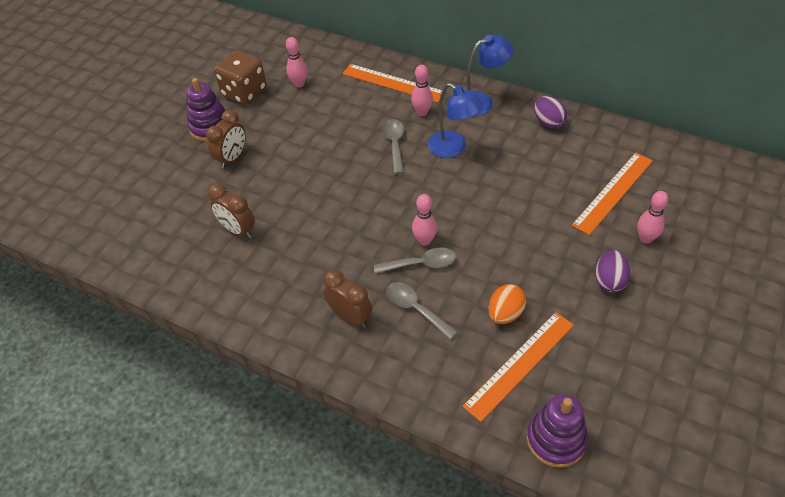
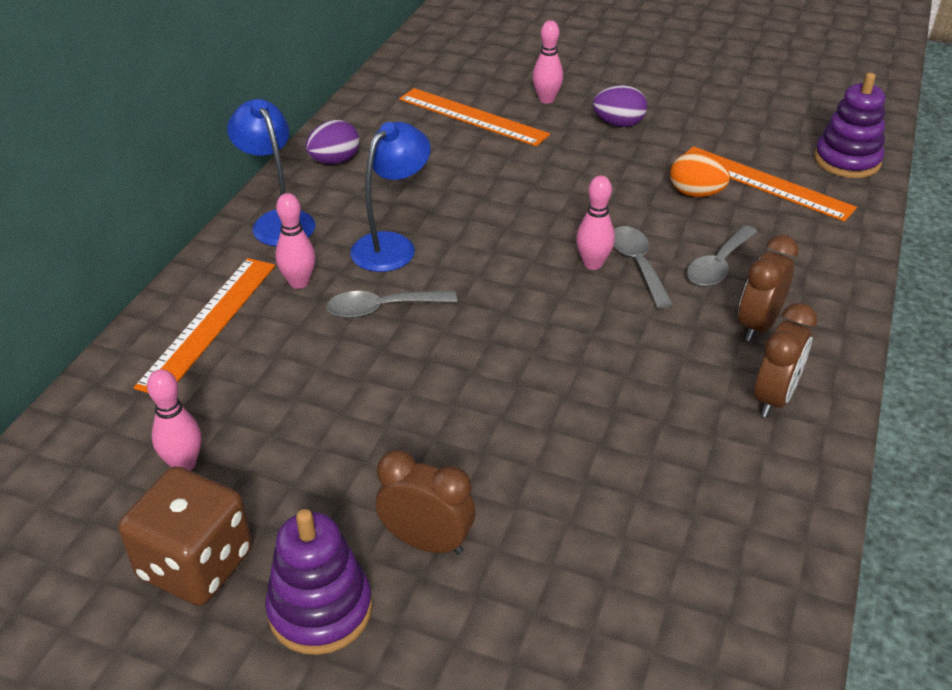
camera: 100 degrees left, 10 degrees down
(238, 230) = (625, 492): brown clock -> brown clock (774, 398)

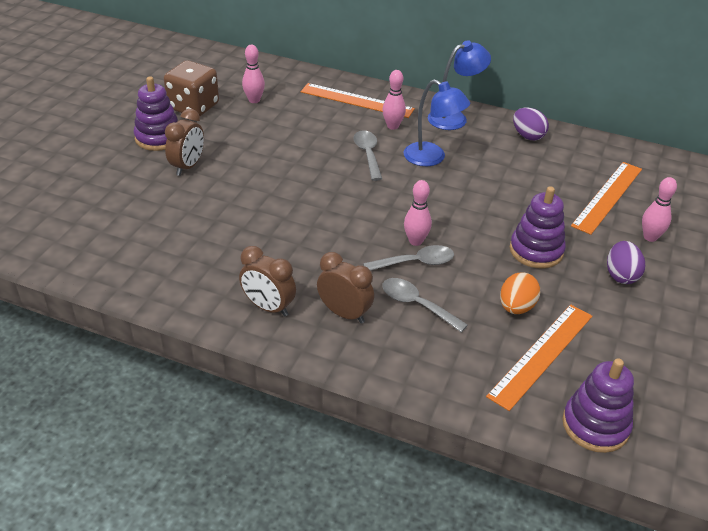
camera: 90 degrees right, 0 degrees up
(589, 173) = (536, 251): none -> purple stacking toy

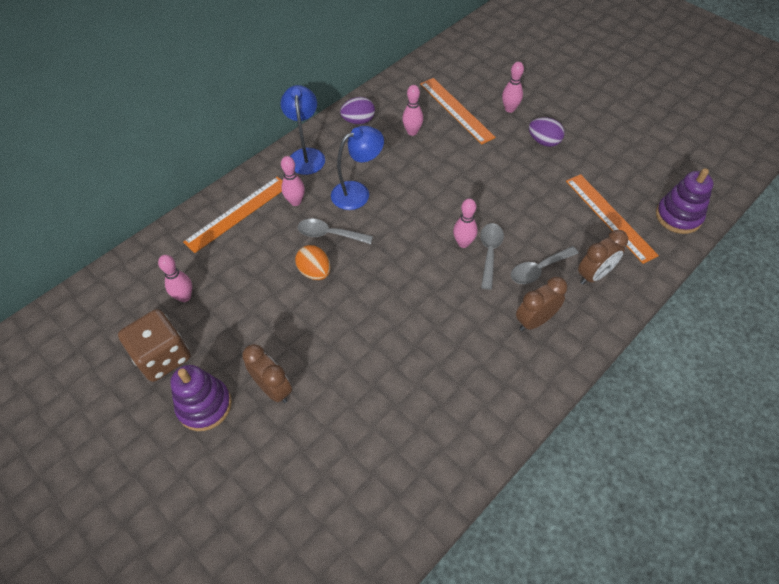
camera: 65 degrees left, 15 degrees up
(268, 307) = (511, 374): brown clock -> brown clock (594, 275)
(516, 307) = (559, 211): orange egg -> orange egg (315, 272)
(536, 251) = (502, 175): purple stacking toy -> none
(544, 173) = (412, 132): none -> pink bowling pin

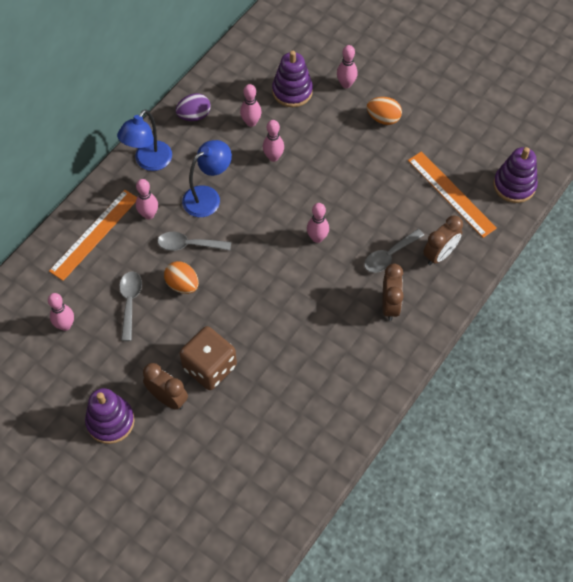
camera: 10 degrees left, 5 degrees up
(163, 357) = (61, 384): brown dice -> brown dice (209, 367)
(306, 155) = (149, 162): blue lamp -> blue lamp turned 135 degrees counterclockwise
(429, 164) = (273, 157): none -> pink bowling pin
(456, 110) = (292, 91): orange ruler -> purple stacking toy
(489, 252) = (343, 244): grey spoon -> grey spoon (130, 302)
(535, 321) = (390, 305): brown clock -> brown clock turned 135 degrees clockwise
(544, 141) = (383, 118): purple egg -> orange egg

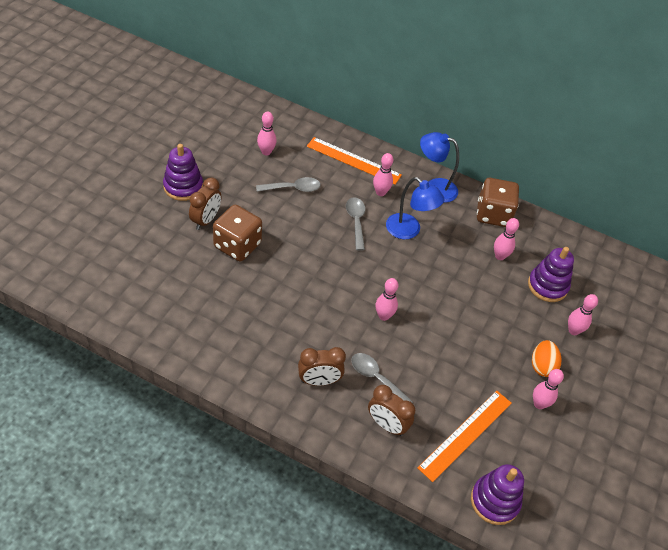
camera: 75 degrees right, 10 degrees down
(182, 285) = (315, 220): orange egg -> none
(194, 116) = (493, 214): purple egg -> brown dice
(273, 157) = (466, 276): pink bowling pin -> pink bowling pin (539, 404)

